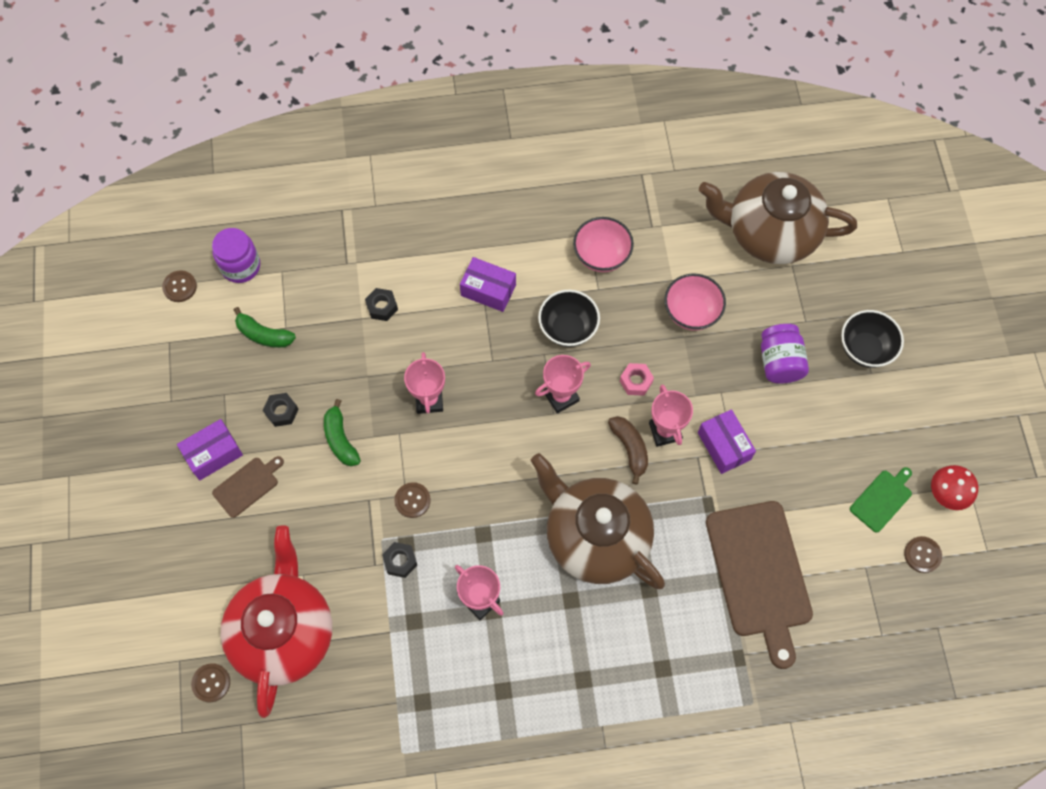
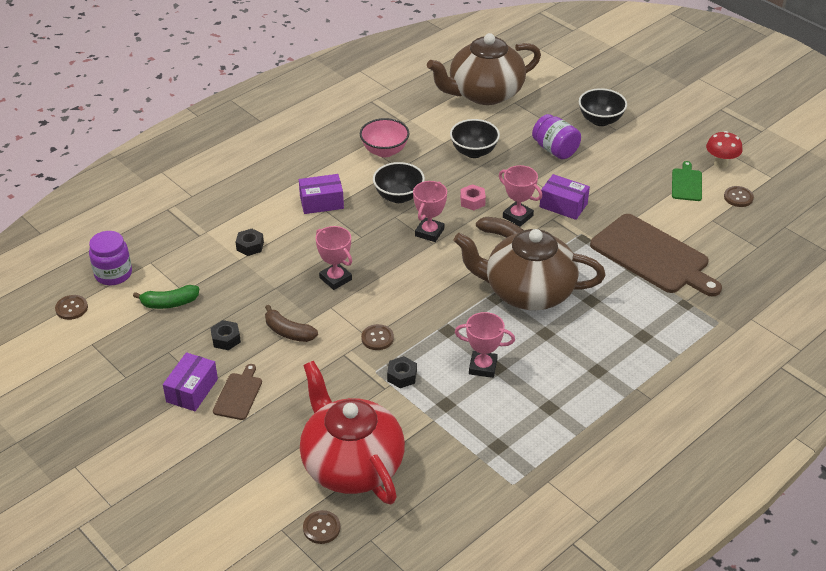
camera: 35 degrees left, 25 degrees down
(340, 439) = (288, 332): green banana -> brown banana
(691, 313) = (474, 152): pink bowl -> black bowl

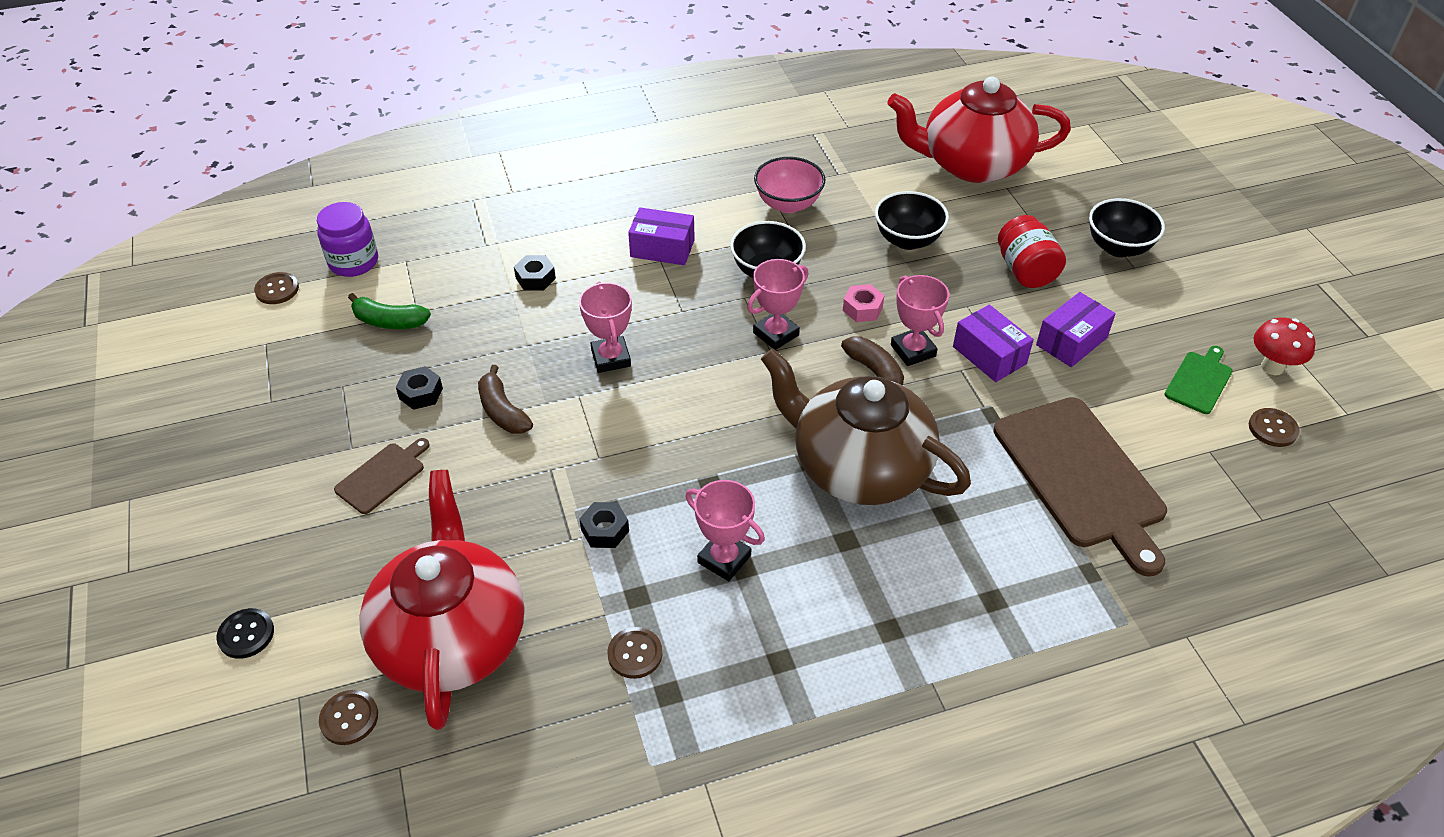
camera: 25 degrees right, 5 degrees up
(192, 390) = (332, 449): purple box -> purple box (1071, 341)
(221, 510) = (246, 634): none -> black button
(377, 338) = (609, 462): brown button -> brown button (635, 654)
(484, 93) = (972, 164): brown teapot -> red teapot
(555, 150) = (1025, 271): purple jar -> red jar

